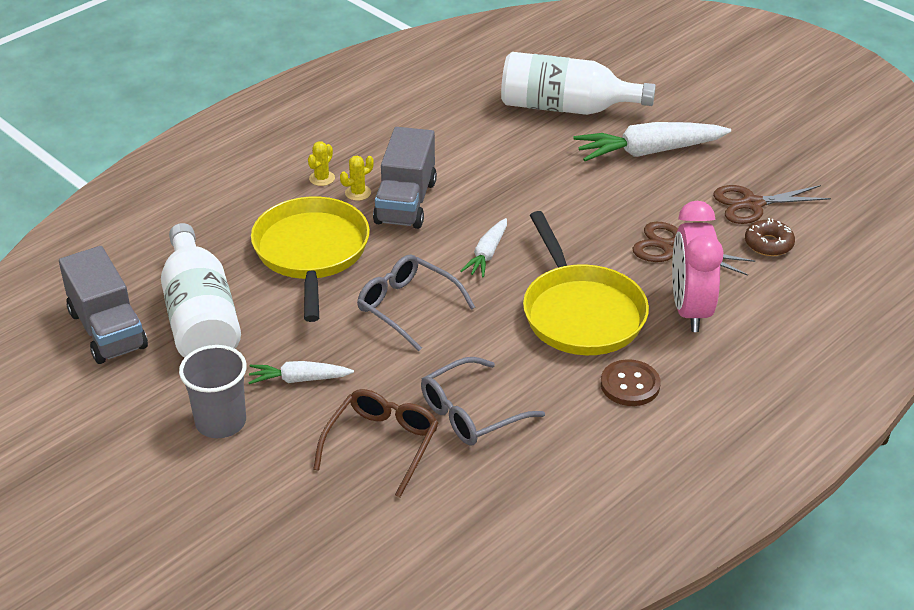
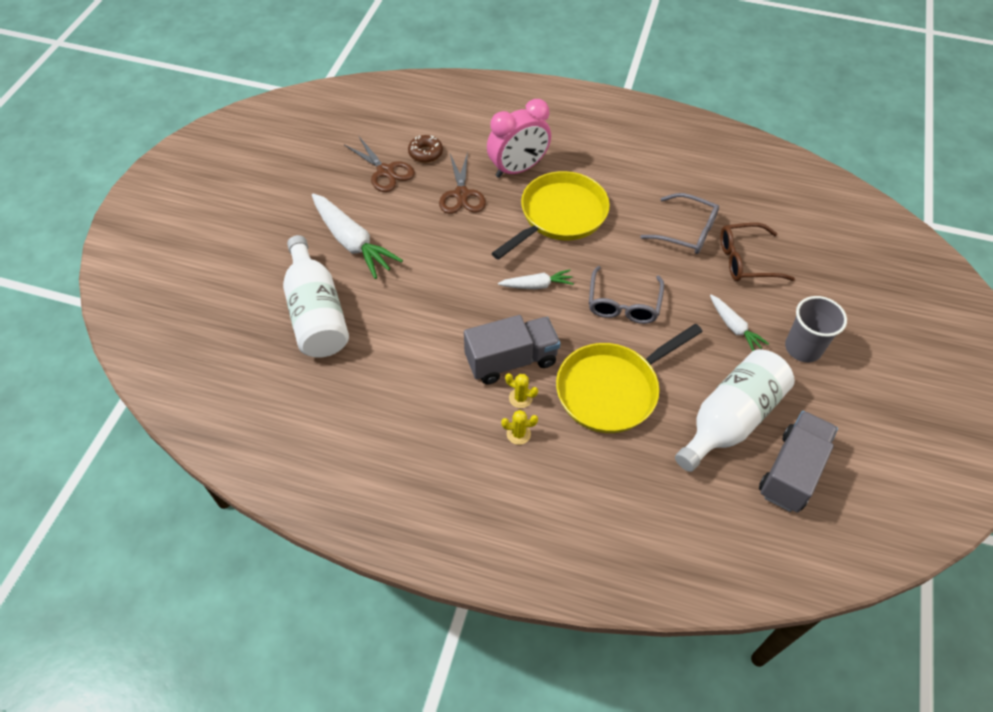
camera: 120 degrees left, 15 degrees up
(630, 385) = (604, 173): brown button -> none

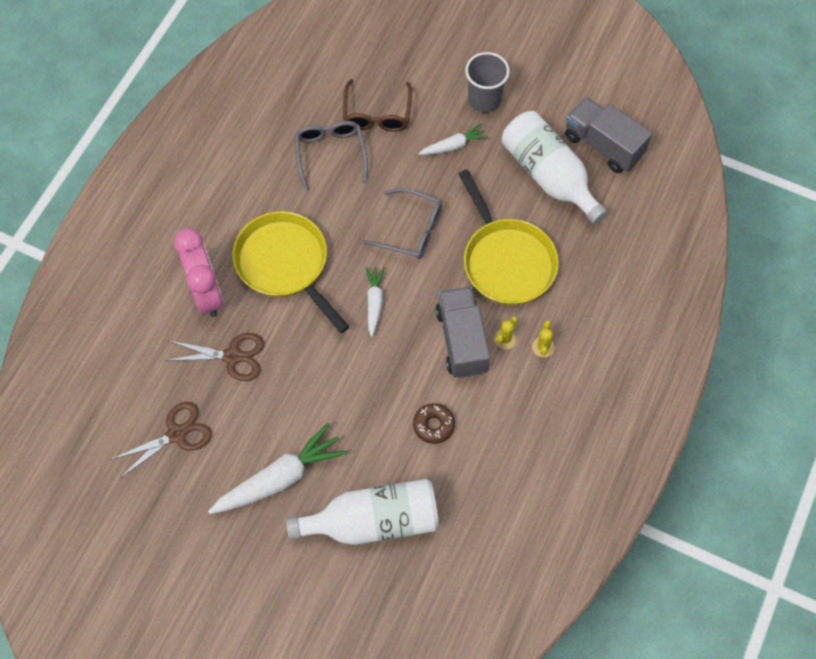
camera: 80 degrees left, 10 degrees up
(425, 153) = (157, 387): brown donut -> brown donut (433, 425)
(686, 231) = (330, 154): grey glasses -> grey glasses turned 45 degrees counterclockwise

